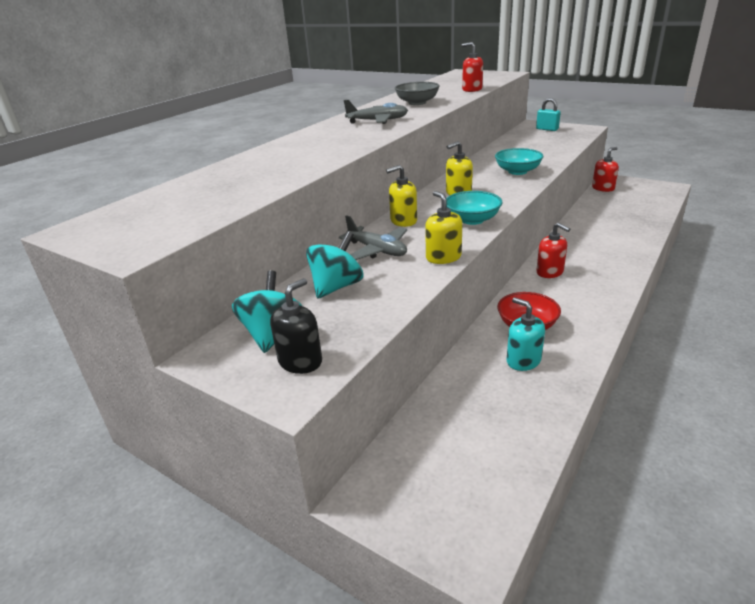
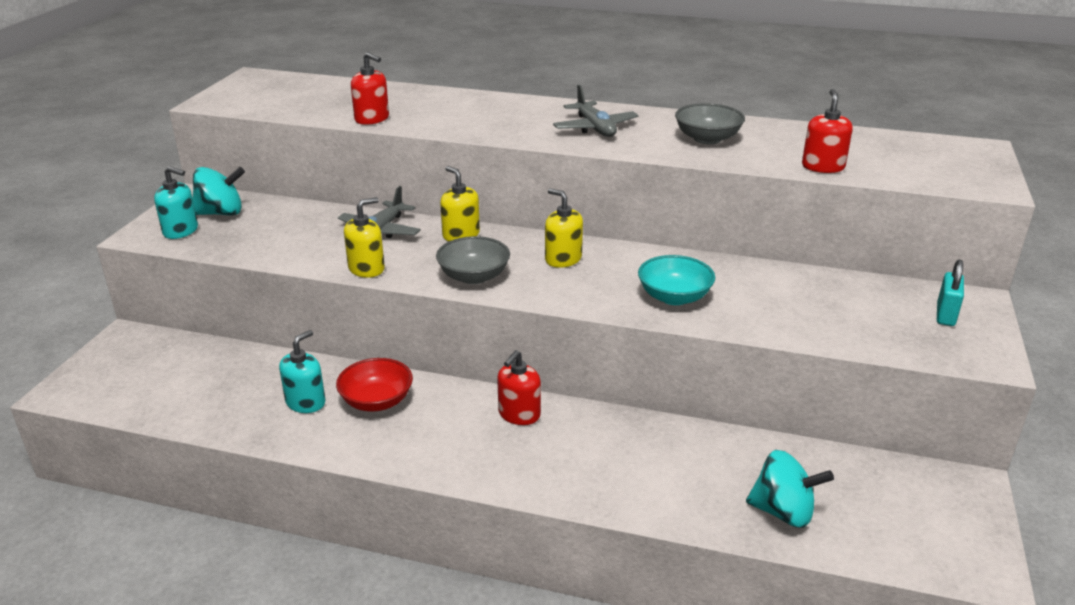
camera: 70 degrees right, 0 degrees up
(300, 361) = (181, 231): black soap dispenser -> turquoise soap dispenser
(336, 287) = (300, 224): turquoise spinning top -> turquoise spinning top (783, 512)
(472, 220) = (474, 276): turquoise bowl -> grey bowl
(603, 188) = (904, 471): red soap dispenser -> red soap dispenser (372, 119)

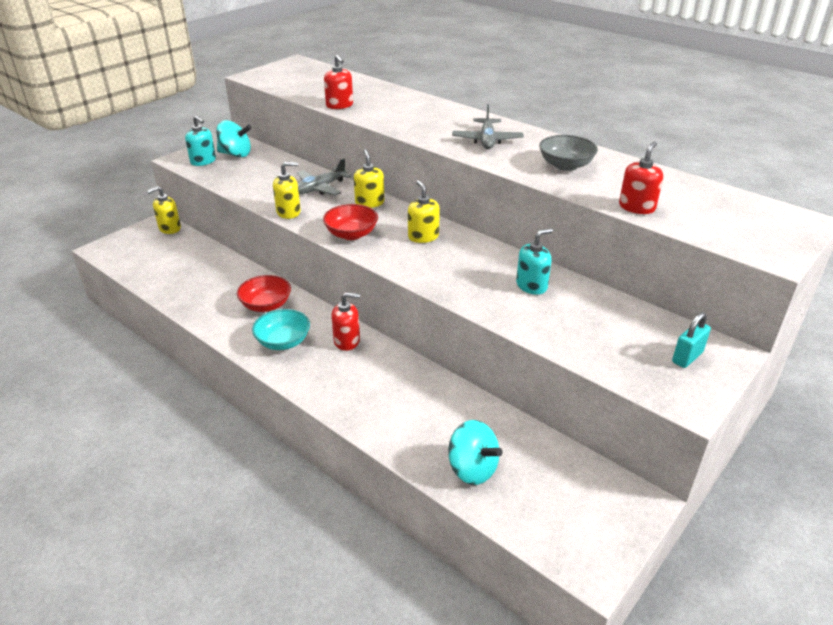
camera: 25 degrees right, 5 degrees up
(148, 338) = (169, 228): none -> yellow soap dispenser
(306, 402) = (224, 293): turquoise soap dispenser -> turquoise soap dispenser (531, 286)
(474, 276) = (351, 234): grey bowl -> red bowl
(519, 414) = (347, 341): red soap dispenser -> red soap dispenser turned 150 degrees counterclockwise
(674, 297) = (477, 284): turquoise bowl -> turquoise bowl (283, 342)

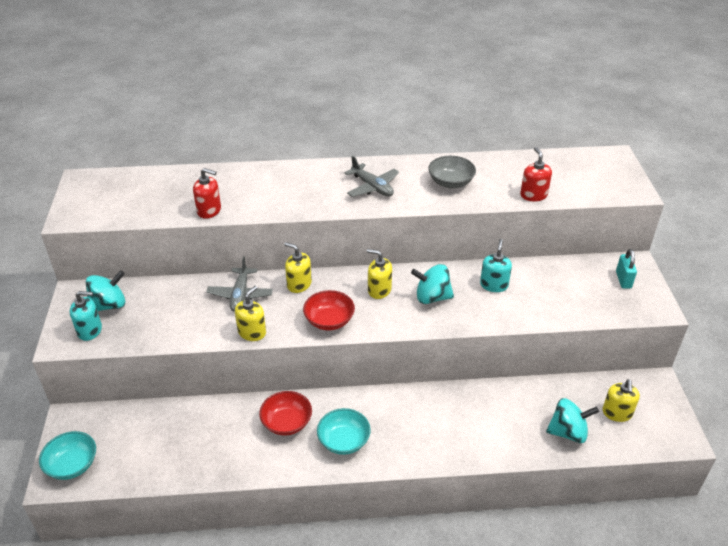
camera: 45 degrees left, 5 degrees up
(122, 247) = (72, 465): none -> turquoise bowl
(169, 228) = (88, 416): yellow soap dispenser -> yellow soap dispenser (617, 413)
(347, 341) = (384, 406): red soap dispenser -> none
(458, 264) = (432, 297): none -> turquoise spinning top

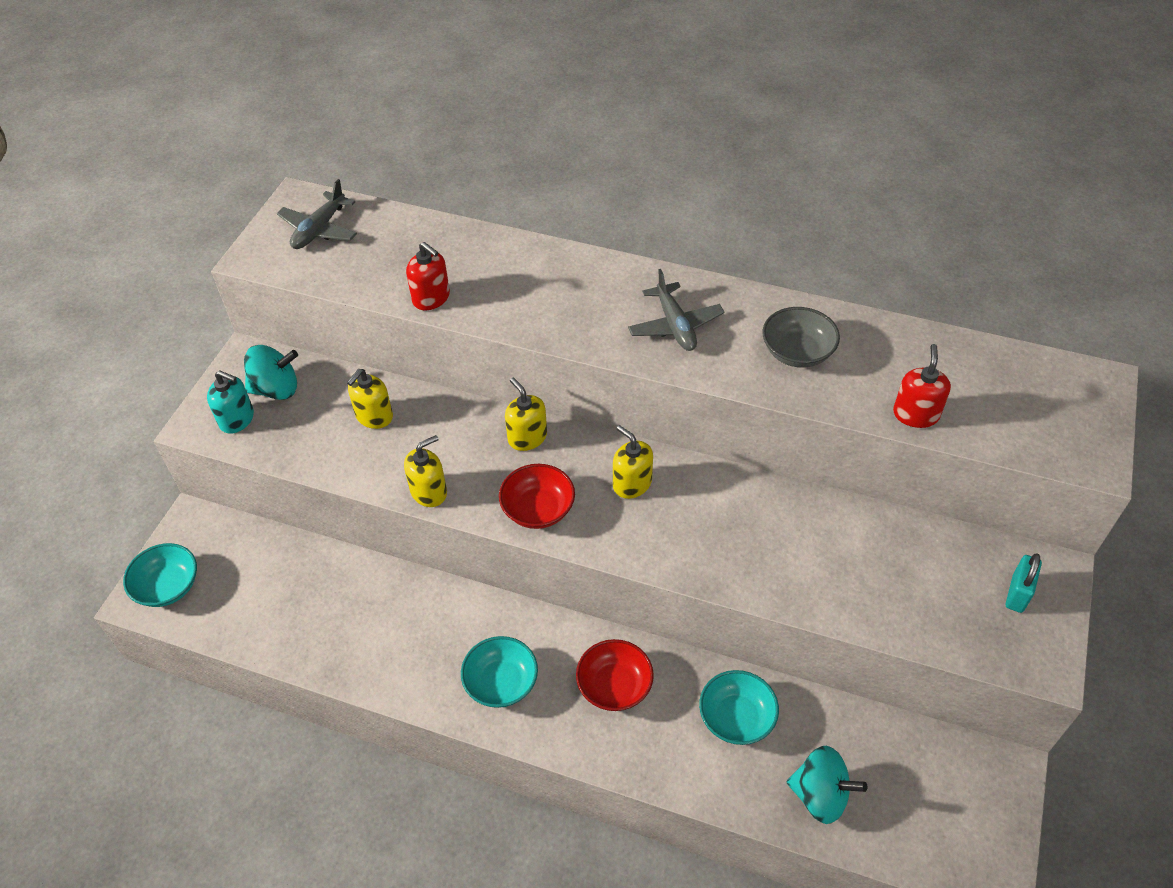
camera: 25 degrees right, 10 degrees up
(240, 294) = (443, 428): grey plane -> grey plane (319, 229)
(287, 422) = (442, 627): red bowl -> red bowl (614, 686)
(432, 297) = (701, 521): turquoise spinning top -> none
(494, 285) = (804, 532): turquoise soap dispenser -> none
(498, 409) = (736, 718): none -> turquoise bowl
(617, 413) = (913, 794): yellow soap dispenser -> yellow soap dispenser (374, 416)

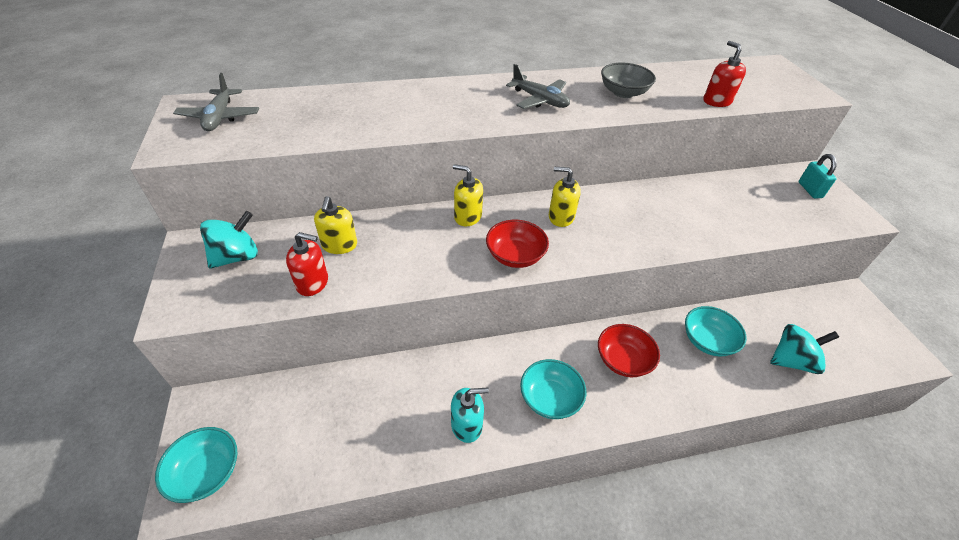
camera: 35 degrees left, 5 degrees down
(237, 419) = (213, 291): turquoise soap dispenser -> turquoise soap dispenser (467, 425)
(429, 492) = (425, 277): yellow soap dispenser -> none
(431, 298) = (354, 132): red soap dispenser -> red soap dispenser (312, 283)

